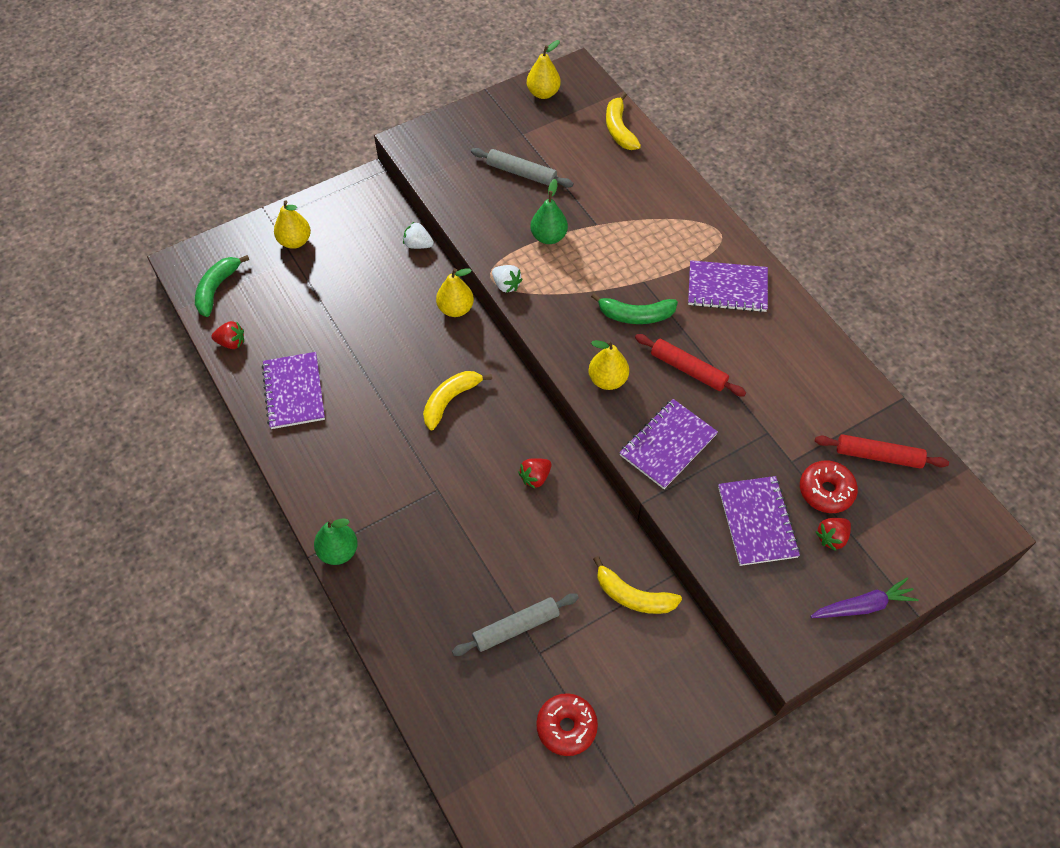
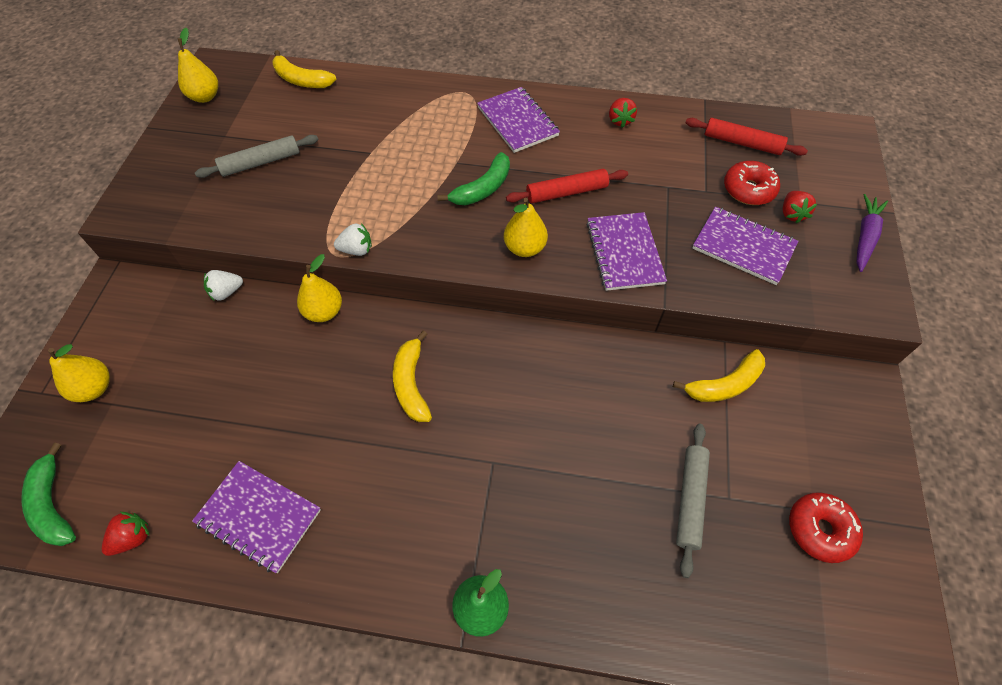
camera: 50 degrees left, 0 degrees up
(535, 477) = (551, 374): red strawberry -> red strawberry (620, 120)
(548, 237) = (344, 189): green pear -> none
(727, 288) = (517, 121): purple notebook -> purple notebook turned 75 degrees counterclockwise
(878, 456) = (742, 143): red rolling pin -> red rolling pin turned 60 degrees clockwise

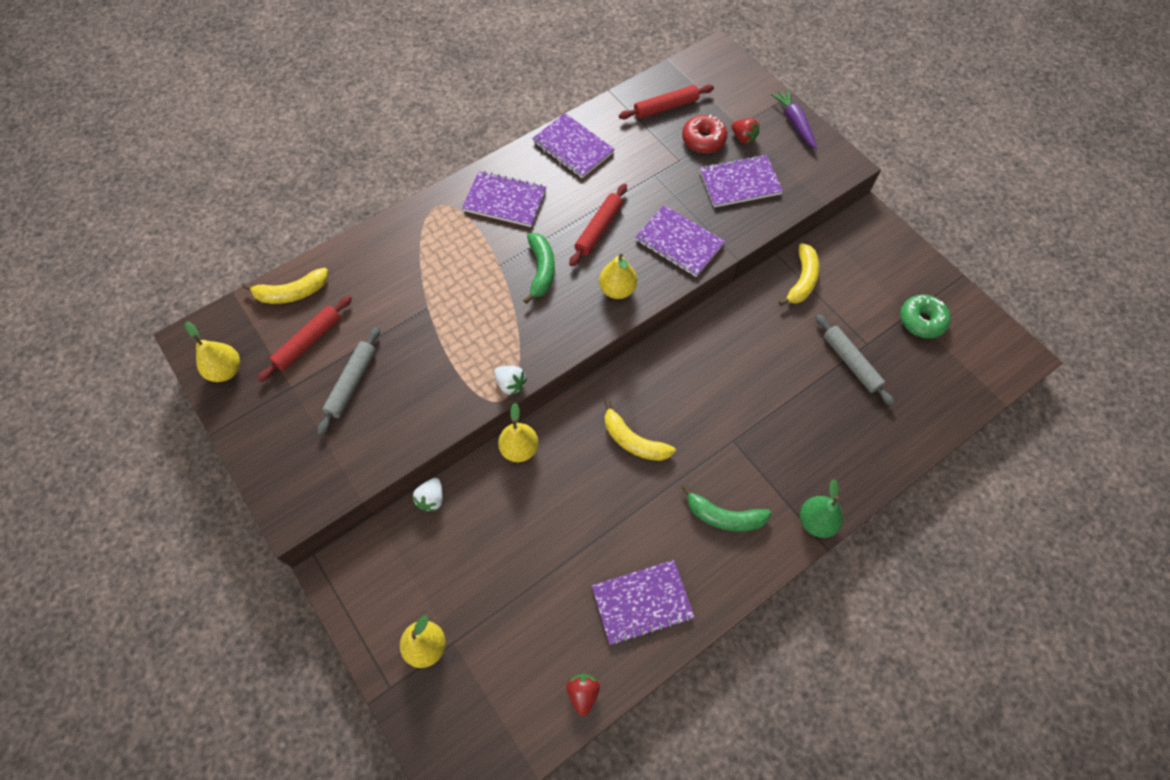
camera: 45 degrees left, 5 degrees up
(53, 504) = (503, 733): green banana -> green banana (724, 516)
(270, 116) = (308, 342): none -> red rolling pin
(356, 250) = (510, 384): white strawberry -> white strawberry turned 90 degrees clockwise
(620, 120) = (573, 147): red strawberry -> purple notebook
(820, 530) = (921, 321): red donut -> green donut

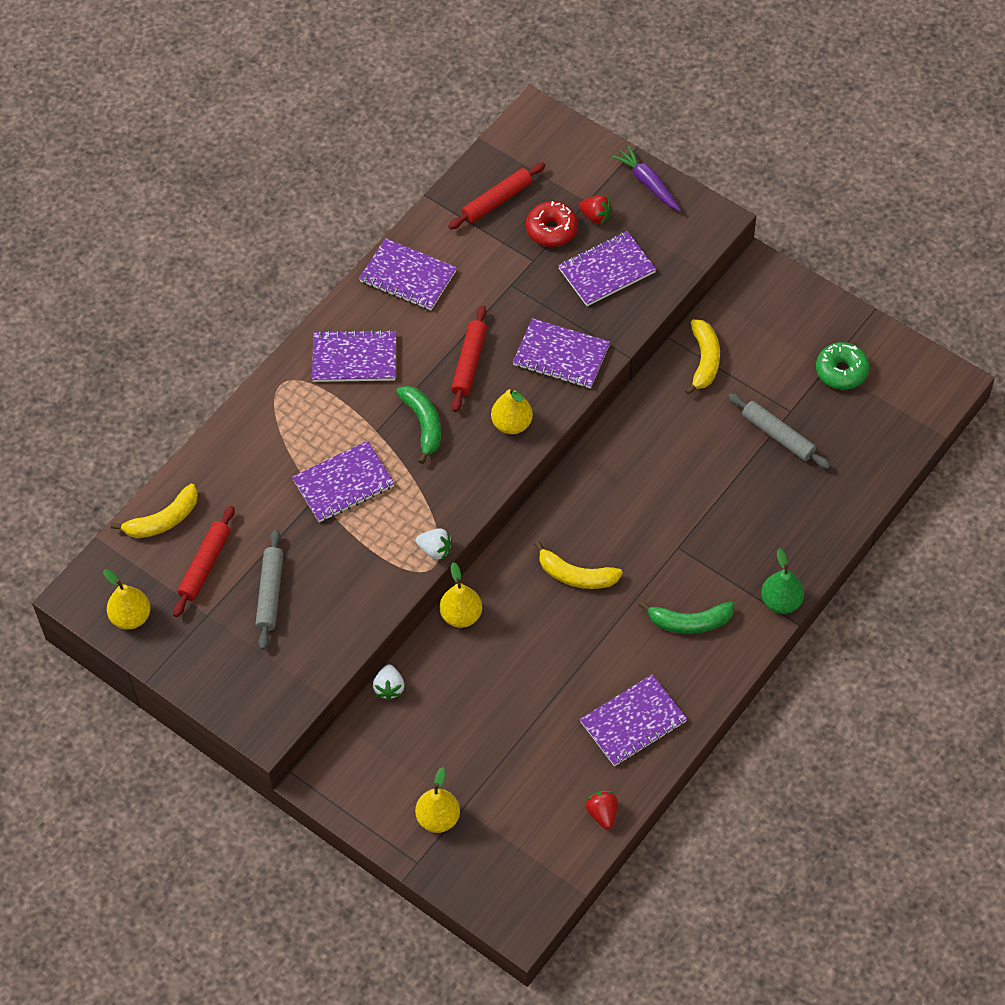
camera: 15 degrees left, 5 degrees down
(454, 302) = (343, 483): none -> purple notebook

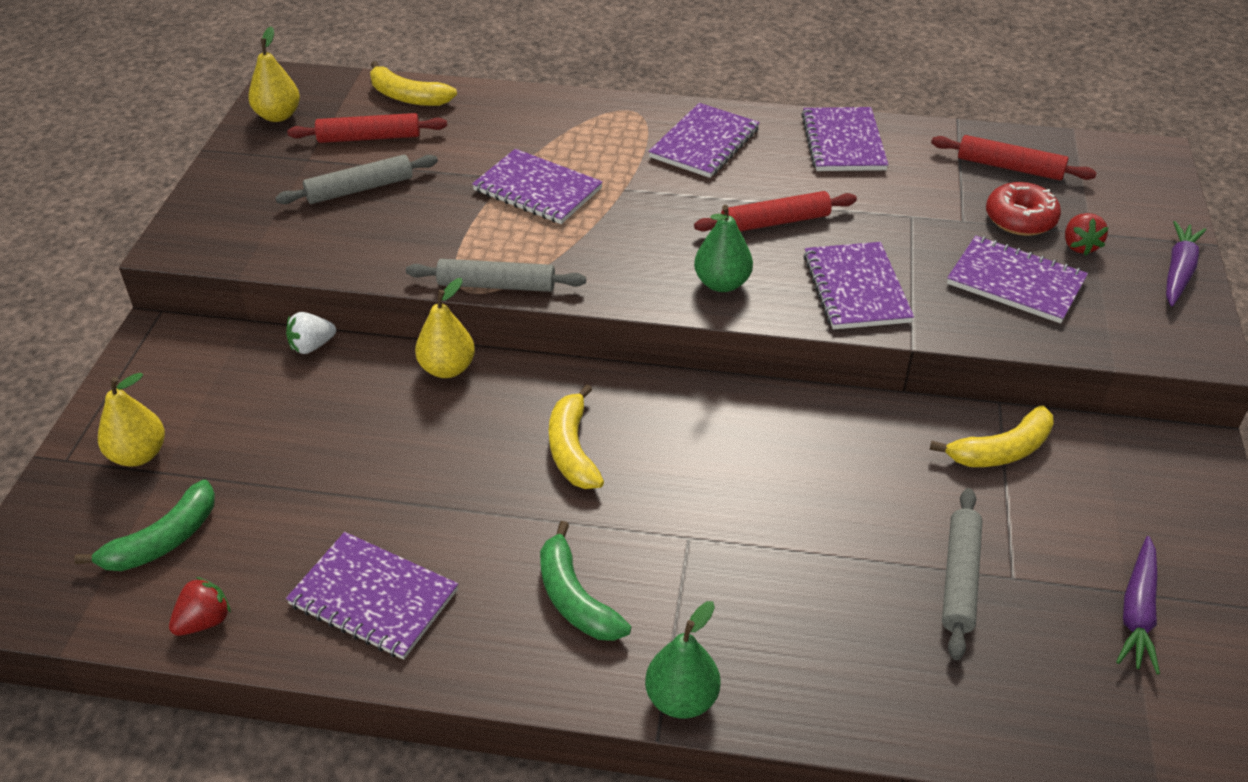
camera: 60 degrees right, 15 degrees down
(354, 358) = (704, 143): purple notebook -> purple notebook turned 60 degrees clockwise
(423, 425) = (661, 218): green banana -> green banana (163, 541)
(435, 550) = (496, 285): white strawberry -> grey rolling pin
(512, 424) = (722, 283): yellow pear -> green pear
(841, 371) = (1137, 612): green donut -> purple carrot

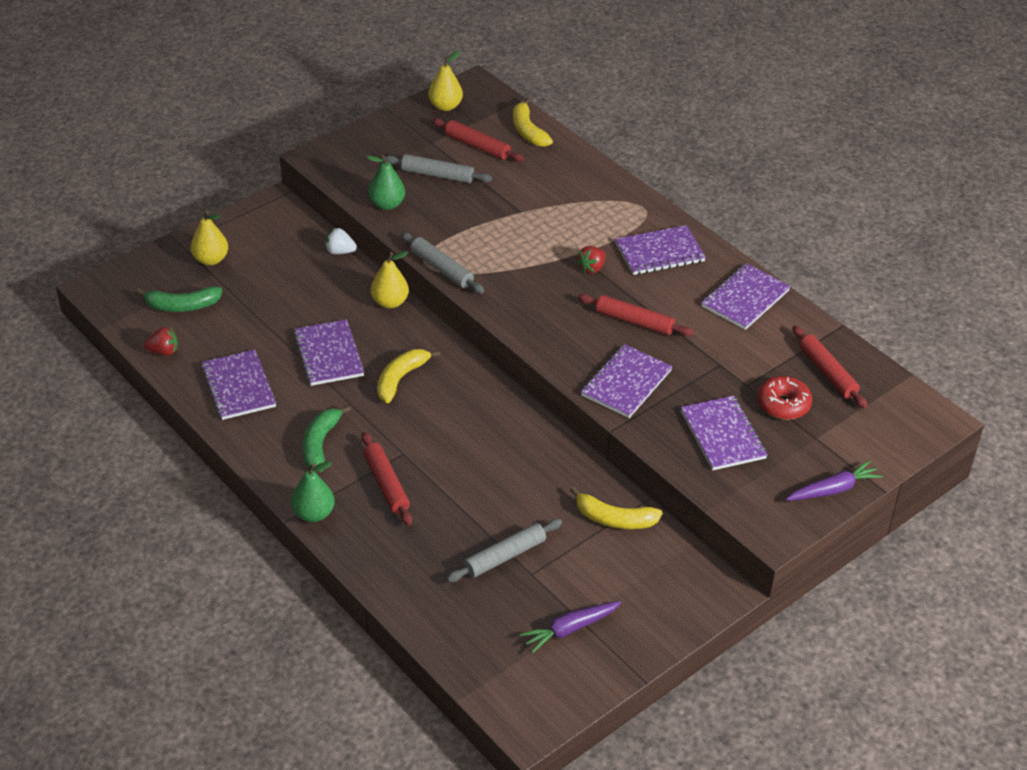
camera: 40 degrees right, 0 degrees up
(537, 190) = (528, 228): purple notebook -> purple notebook (328, 354)
(719, 591) = (386, 484): none -> red rolling pin
(722, 283) = (557, 337): green pear -> green pear (387, 204)
(1079, 246) = (795, 440): red strawberry -> red strawberry (591, 268)

